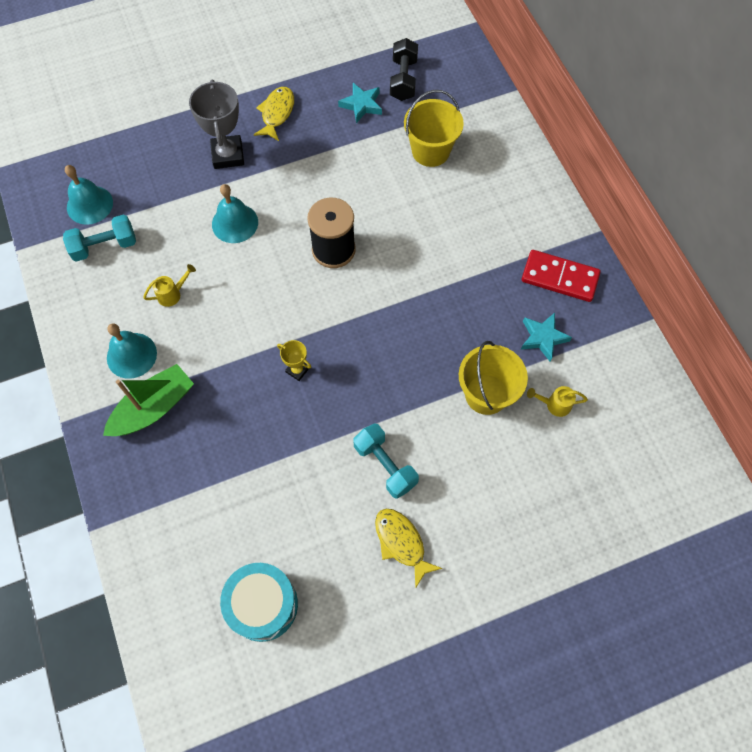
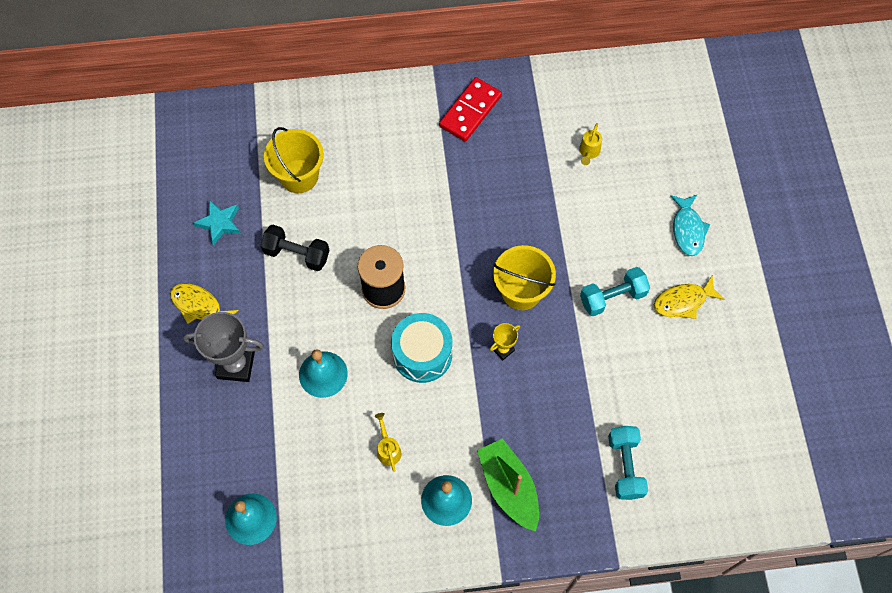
camera: 75 degrees left, 0 degrees up
(104, 246) = (309, 509): turquoise dumbbell -> turquoise dumbbell (625, 466)
(263, 605) = (715, 424): turquoise drum -> turquoise drum (422, 354)
(403, 79) = (202, 177): black dumbbell -> black dumbbell (297, 254)
(486, 394) = (566, 201): yellow bucket -> yellow bucket (521, 291)
(494, 531) = (687, 229): none -> turquoise fish
(543, 338) = (525, 142): turquoise star -> none

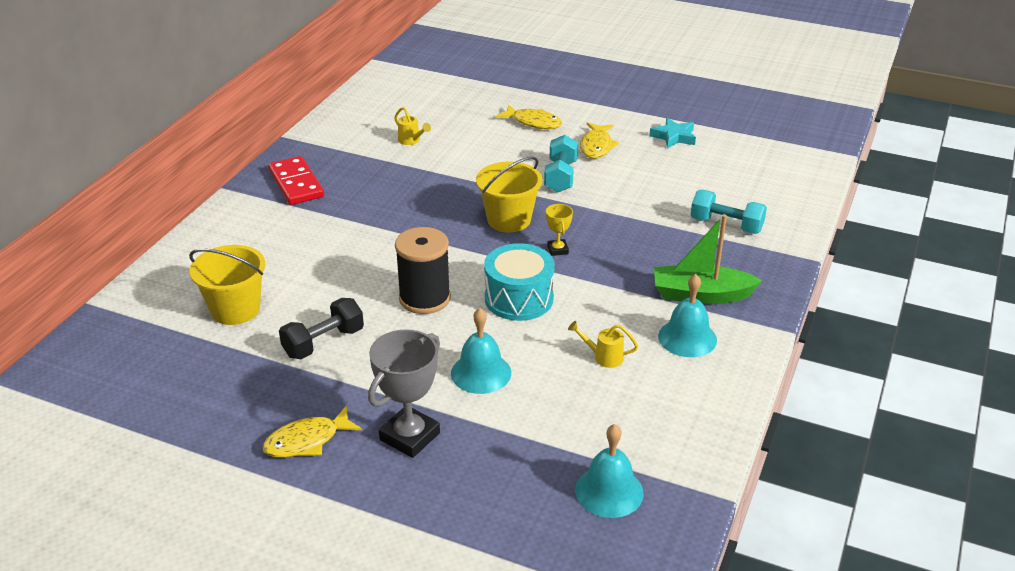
camera: 60 degrees left, 30 degrees down
(219, 223) = (222, 387): turquoise star -> turquoise star (674, 137)
(687, 229) = (533, 122): turquoise fish -> yellow fish

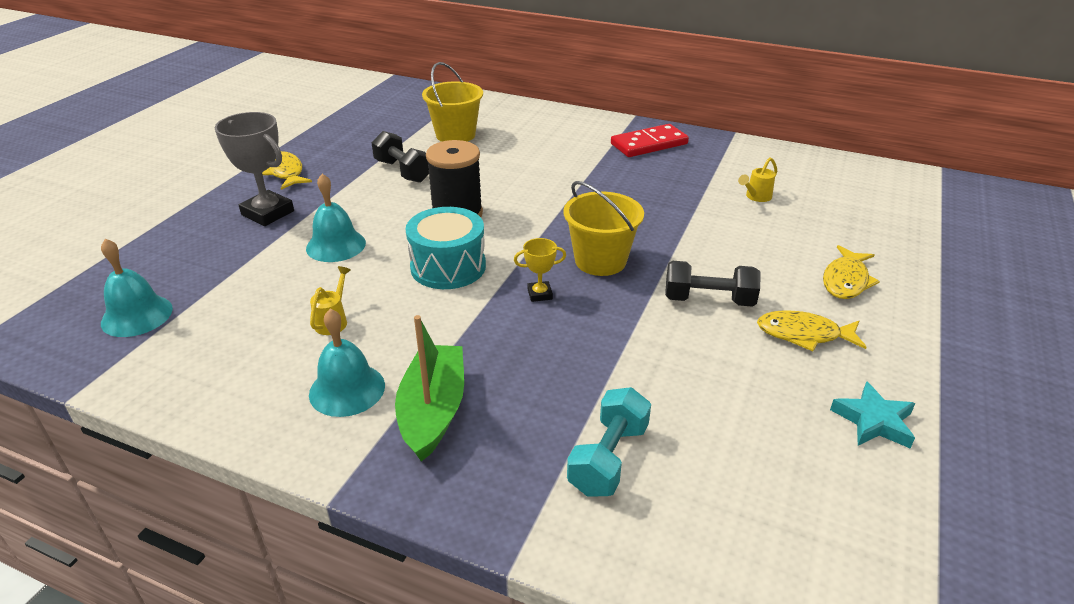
camera: 90 degrees right, 0 degrees up
(560, 176) = (708, 300): turquoise dumbbell -> black dumbbell

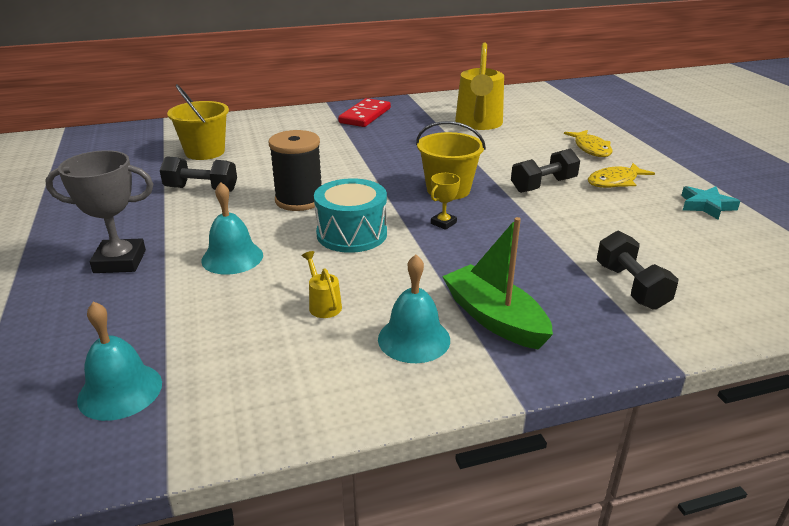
camera: 40 degrees left, 5 degrees down
(285, 172) = (81, 227): yellow fish -> none
(608, 458) = (631, 286): turquoise dumbbell -> black dumbbell
(756, 197) = (478, 124): yellow watering can -> yellow watering can, size x2.43

